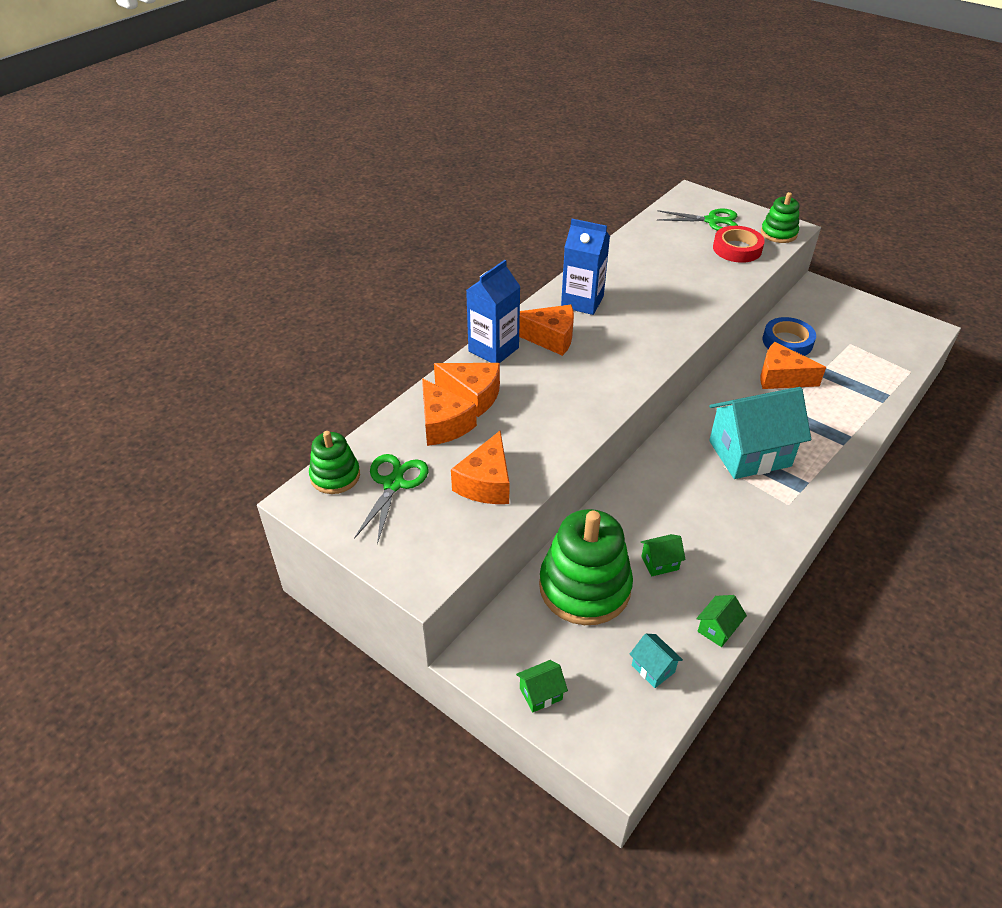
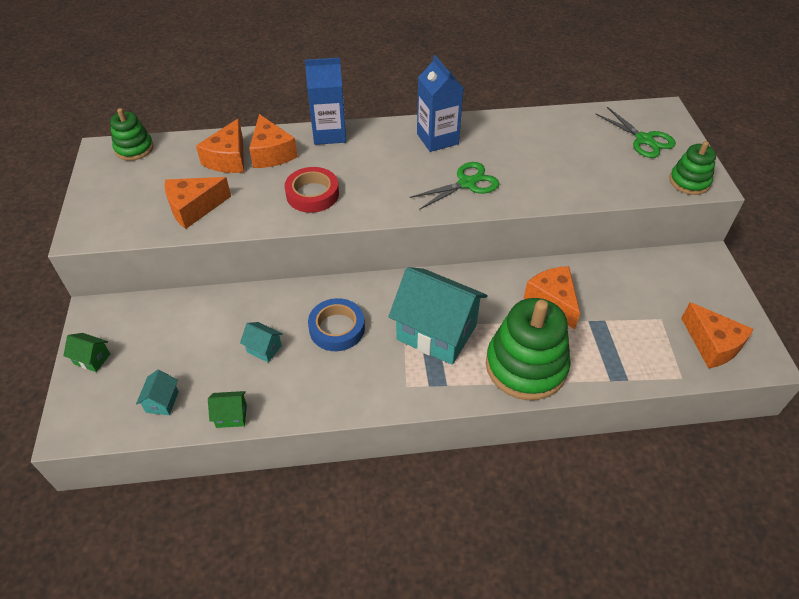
camera: 45 degrees right, 5 degrees up
(393, 483) = (152, 173): green scissors -> green scissors (467, 183)
(550, 338) = (375, 149): orange cheese -> orange cheese (712, 345)
(584, 587) = (202, 325): green stacking toy -> green stacking toy (526, 366)
(660, 563) = (264, 349): green house -> turquoise house
(737, 249) = (627, 172): red tape -> red tape (312, 194)
(787, 342) = (604, 280): blue tape -> blue tape (337, 328)

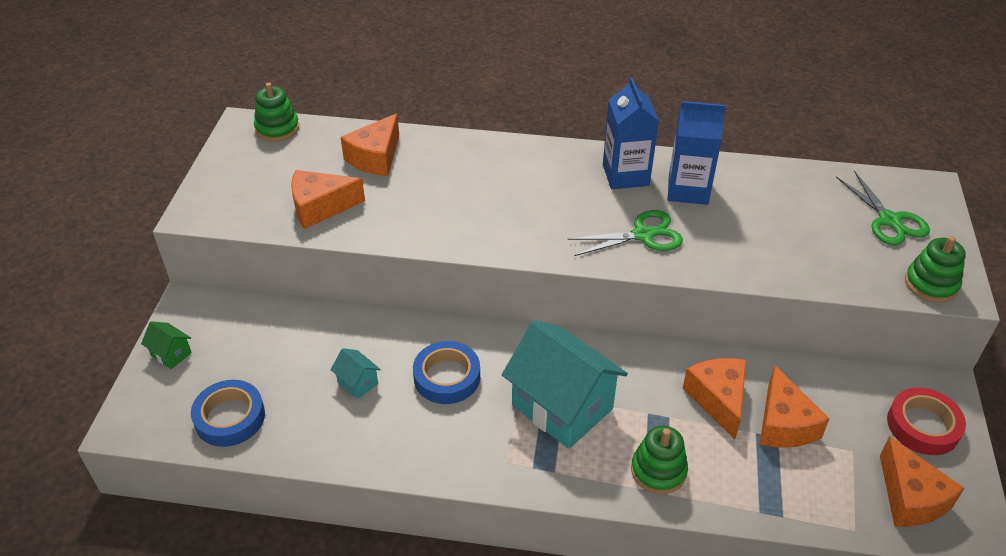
camera: 15 degrees right, 5 degrees down
(162, 402) = (230, 417): turquoise house -> blue tape
(231, 416) = (299, 450): green house -> none
(271, 153) = (425, 159): orange cheese -> orange cheese (783, 424)
(312, 194) = (456, 215): red tape -> red tape (923, 426)
(329, 134) = (499, 148): blue carton -> blue carton (688, 190)
(526, 366) = (658, 470): green stacking toy -> green stacking toy, size x0.55

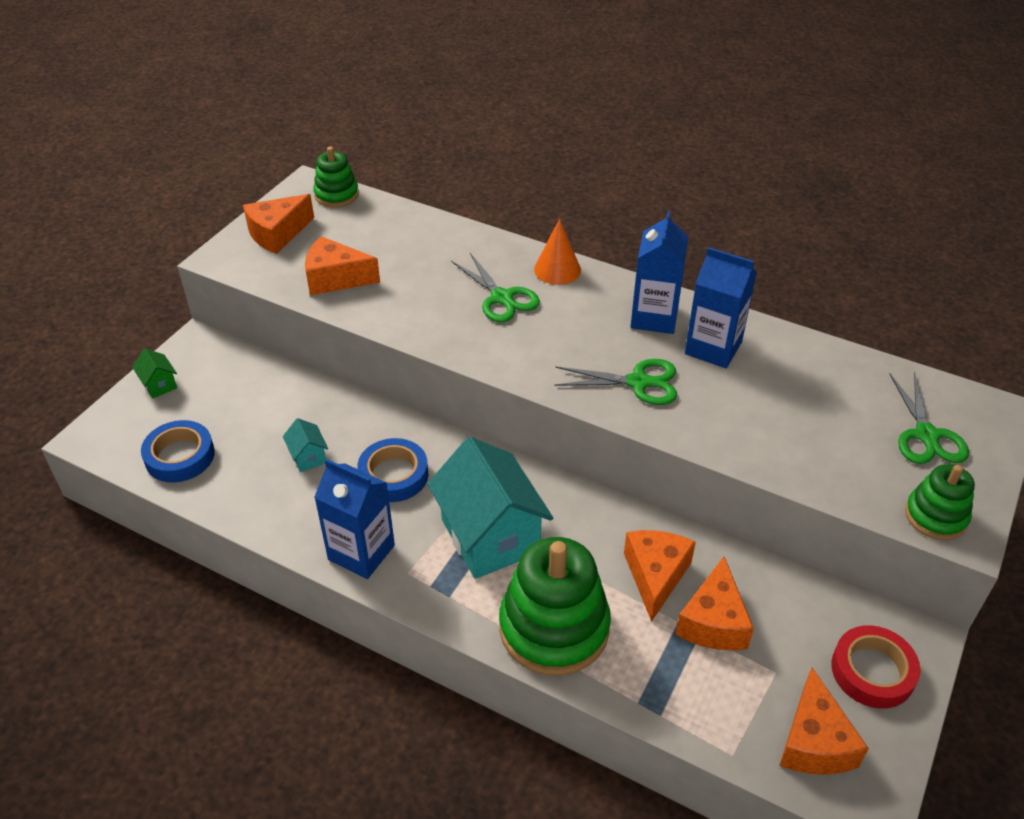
camera: 20 degrees right, 0 degrees up
(375, 158) = (412, 243): orange cheese -> orange cheese (277, 234)
(454, 456) = (361, 552): none -> blue carton
(485, 189) = (501, 298): none -> green scissors
(520, 152) = (557, 269): none -> orange cone
(658, 470) = (554, 628): green stacking toy -> green stacking toy, size x1.83

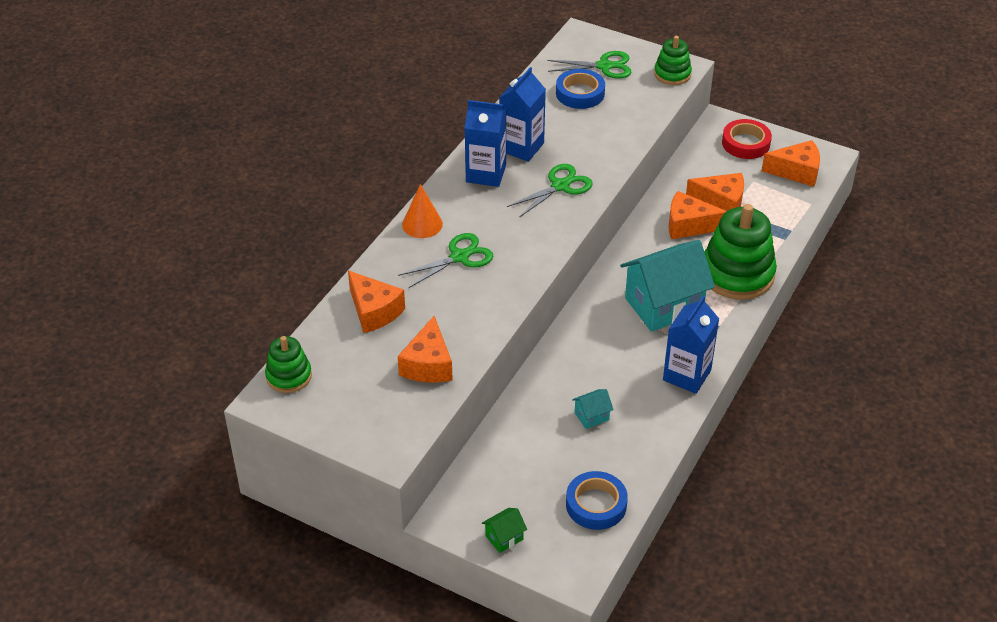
camera: 90 degrees left, 0 degrees up
(277, 234) = (353, 414): orange cheese -> orange cheese (374, 311)
(393, 475) = (608, 361): blue tape -> blue tape (580, 93)
(638, 382) = (560, 186): green scissors -> green scissors turned 45 degrees clockwise

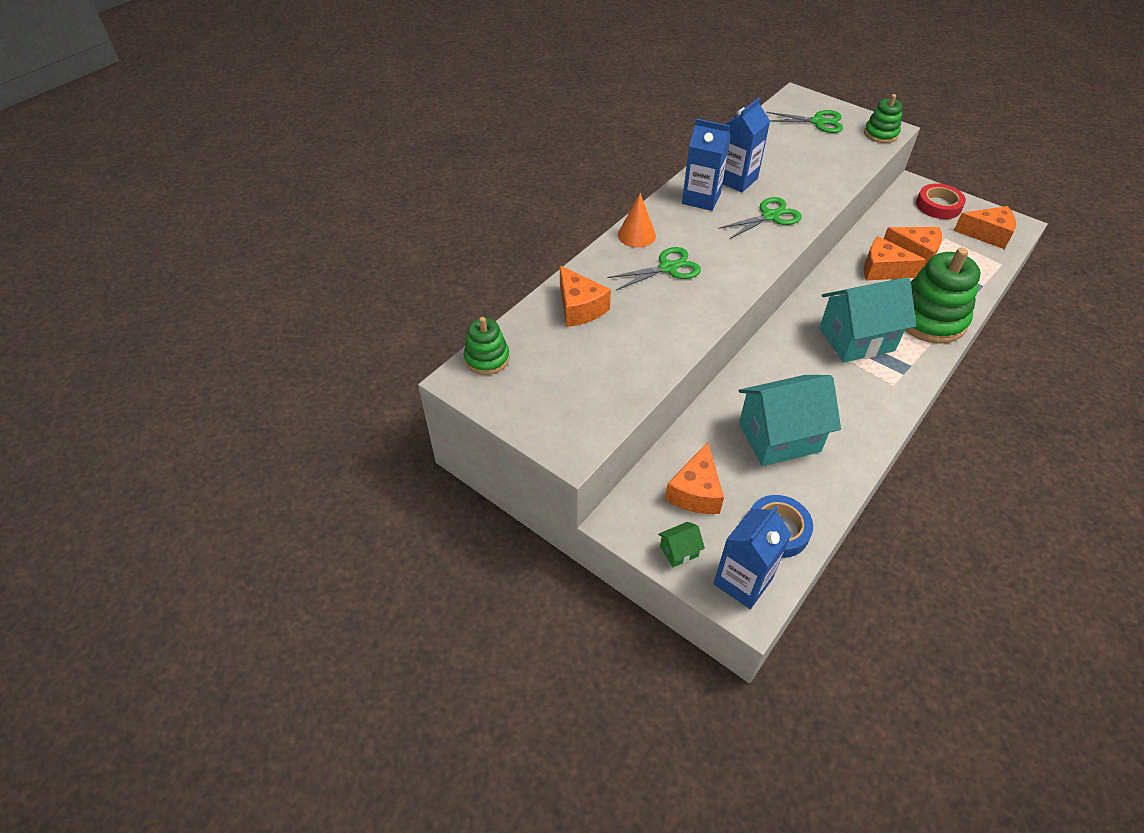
camera: 10 degrees right, 5 degrees up
(428, 364) = (624, 365): orange cheese -> orange cheese (695, 492)
(580, 93) = (794, 141): blue tape -> none
(591, 416) = (779, 437): turquoise house -> turquoise house, size x2.40
(687, 375) = (877, 409): blue carton -> blue carton (743, 581)

